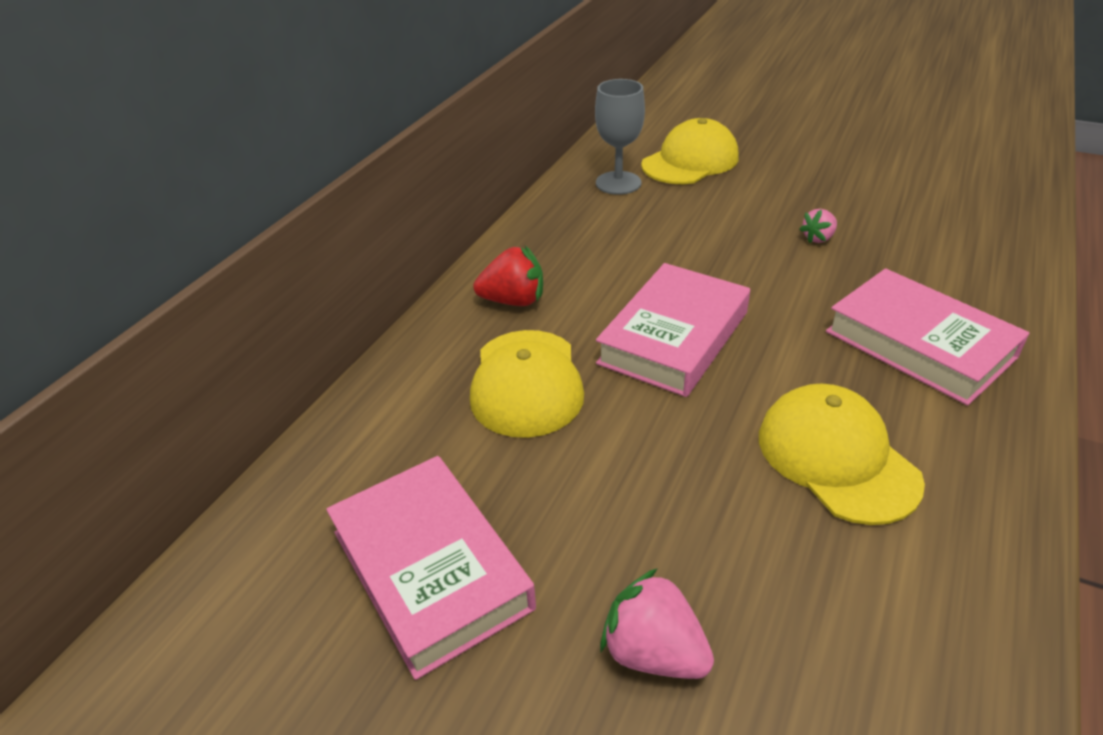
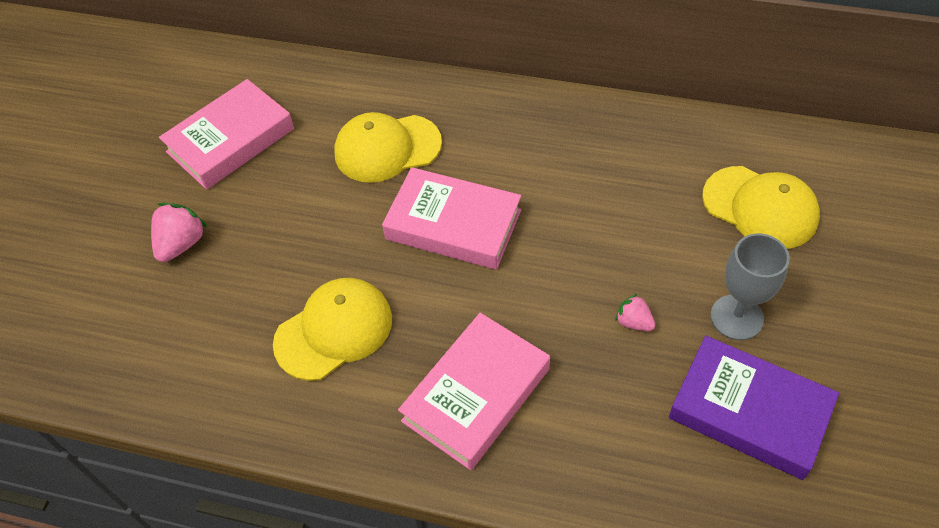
camera: 80 degrees right, 15 degrees up
(513, 301) = (480, 121): red strawberry -> none
(618, 183) = (690, 156): grey goblet -> grey goblet (736, 317)
(910, 197) = (749, 412): none -> purple book

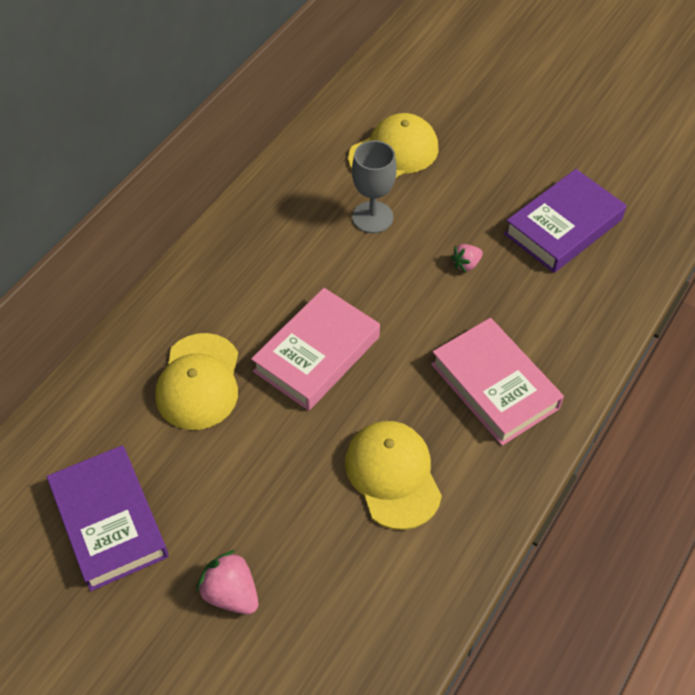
camera: 75 degrees left, 0 degrees up
(231, 140) = (109, 521): pink book -> purple book
(736, 317) = (485, 204): grey goblet -> grey goblet (372, 217)

